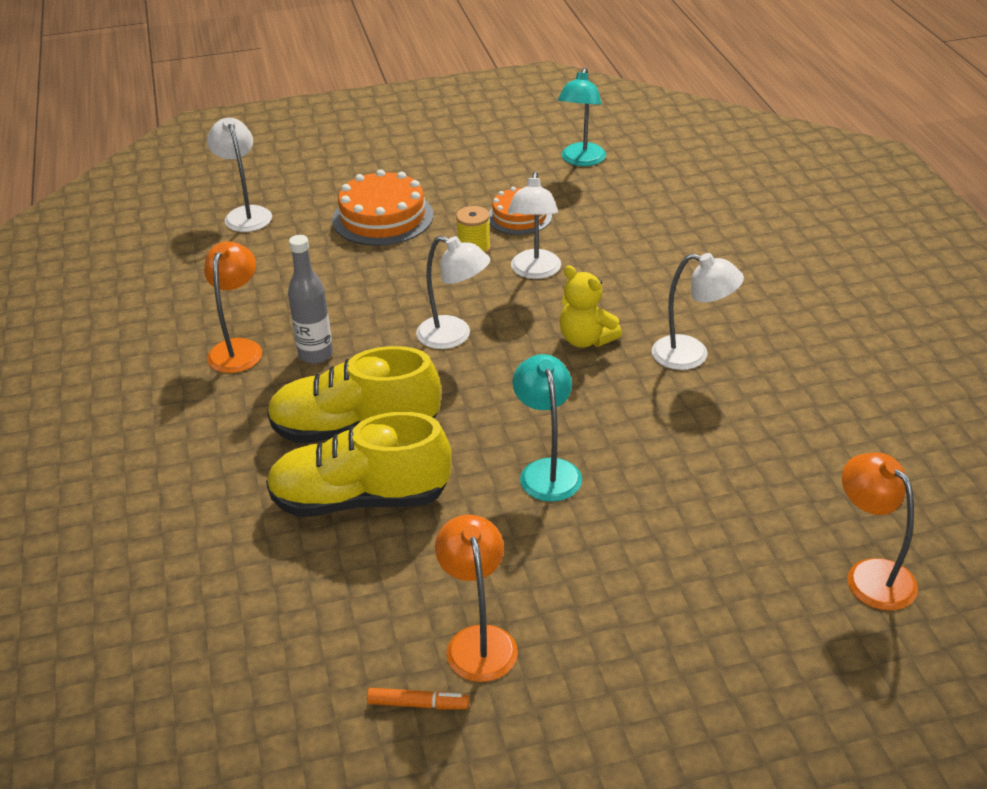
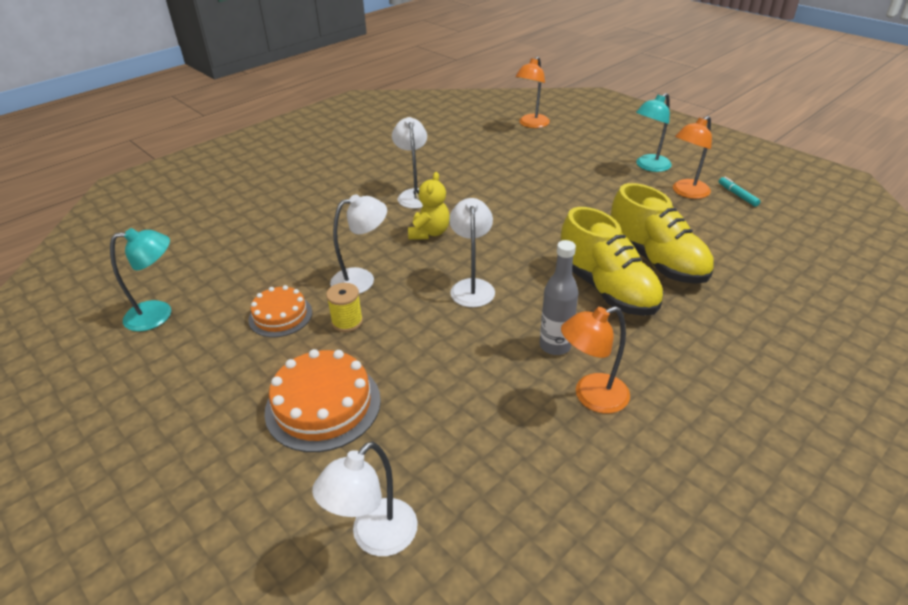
camera: 120 degrees left, 0 degrees up
(418, 704) = (737, 195): orange marker -> turquoise marker
(547, 470) = (559, 210): turquoise lamp -> turquoise lamp (649, 166)

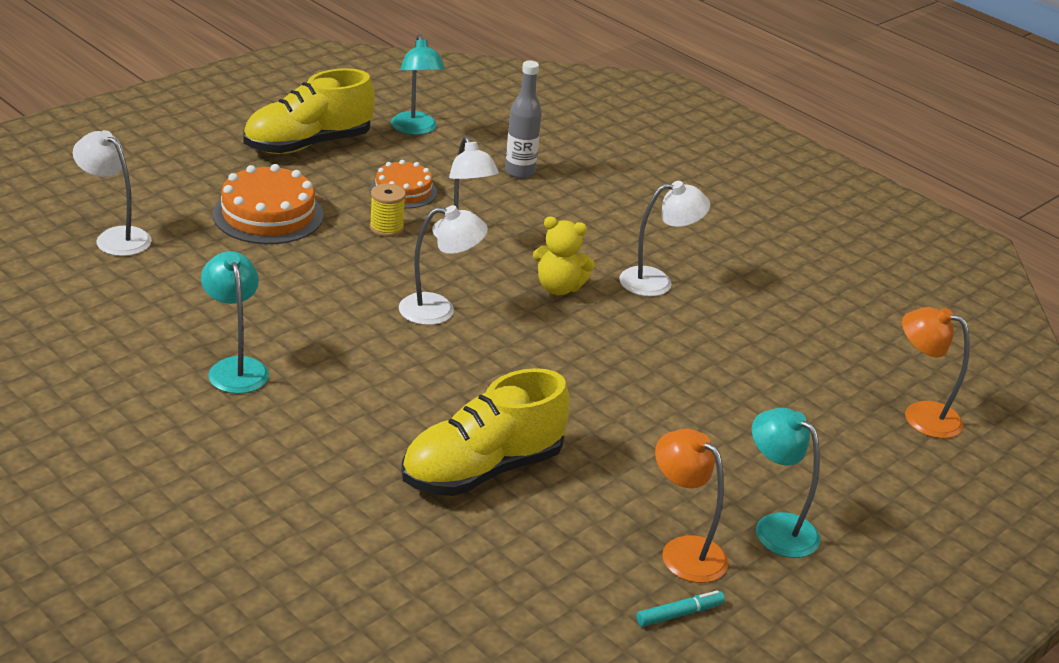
camera: 85 degrees right, 5 degrees down
(555, 346) = (320, 356): grey bottle -> grey bottle (519, 172)
(591, 397) = (235, 368): orange lamp -> turquoise lamp
(606, 289) = (422, 413): yellow shoe -> yellow shoe (308, 145)

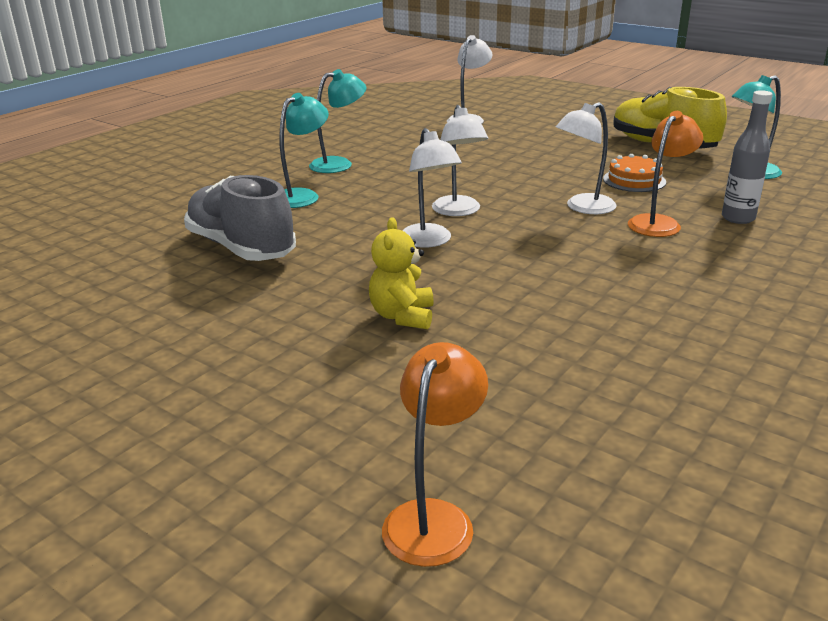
camera: 85 degrees right, 5 degrees down
(268, 215) = (541, 147): orange cake -> none
(386, 228) = (566, 181): yellow spool -> none
(482, 470) = (241, 248): yellow shoe -> grey shoe
(558, 288) = (539, 253): yellow teddy bear -> yellow teddy bear (402, 316)
(657, 282) = (601, 300): white lamp -> white lamp (429, 241)
(679, 614) = (46, 345): turquoise marker -> none
(683, 551) = (134, 343): orange lamp -> orange lamp (658, 222)
(776, 527) = (170, 395): turquoise lamp -> turquoise lamp (302, 196)

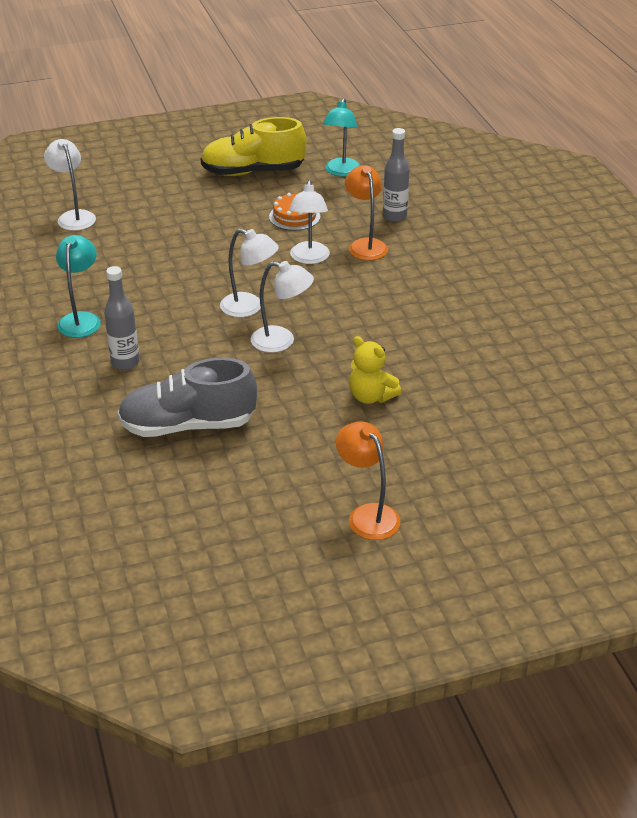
camera: 55 degrees left, 10 degrees up
(302, 196) = (125, 362): turquoise lamp -> grey bottle
(434, 518) = (564, 467): orange lamp -> orange lamp (367, 515)

